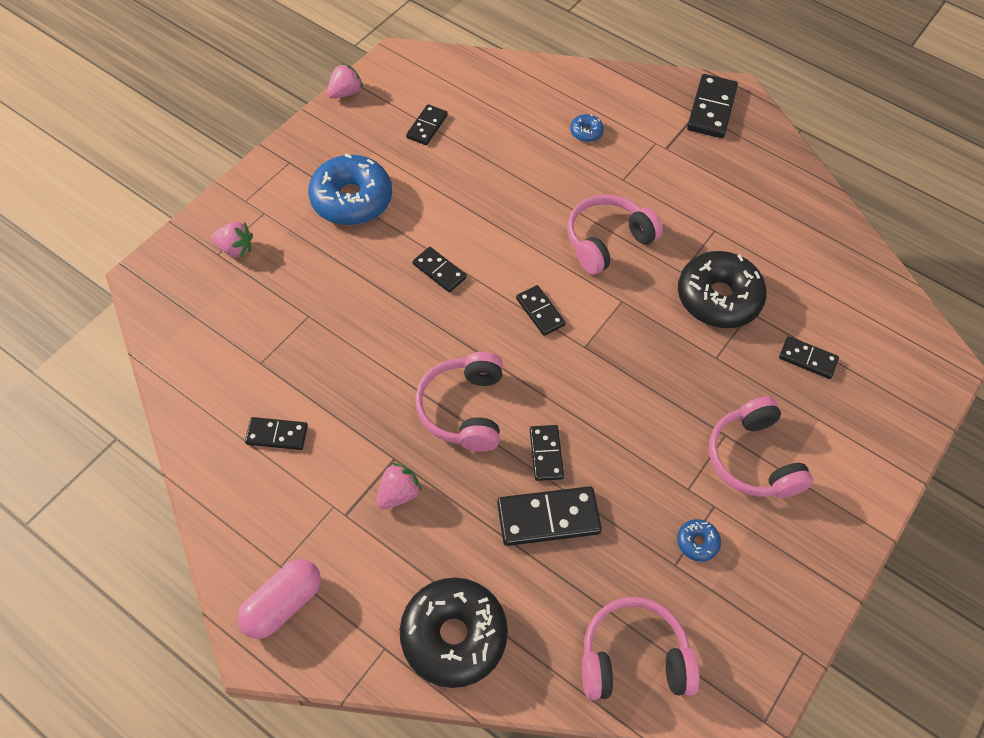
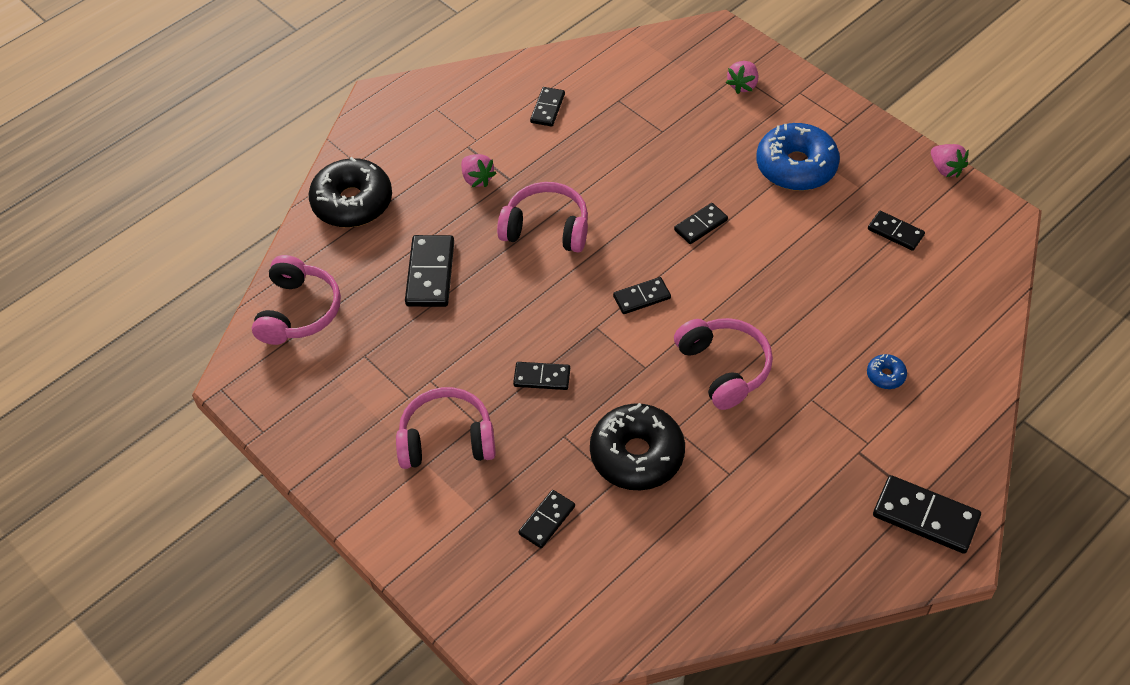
camera: 105 degrees right, 5 degrees down
(283, 604) = (407, 109): pink capsule -> none
(546, 454) = (490, 280): black domino -> black domino (542, 377)
(697, 542) = (379, 376): blue donut -> none

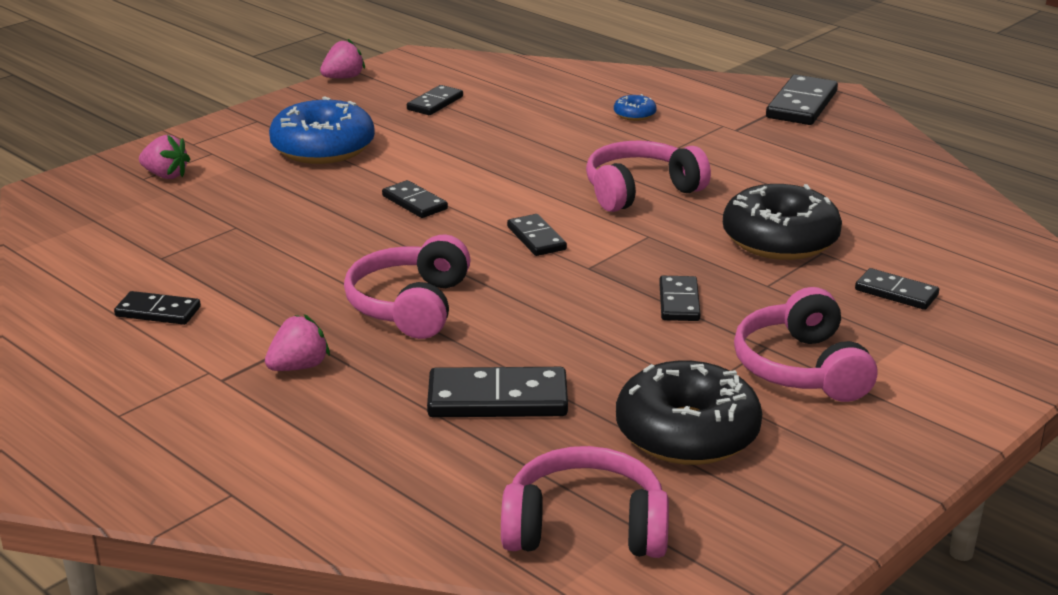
camera: 95 degrees left, 25 degrees down
(352, 202) = (331, 489): black donut -> black donut (687, 433)

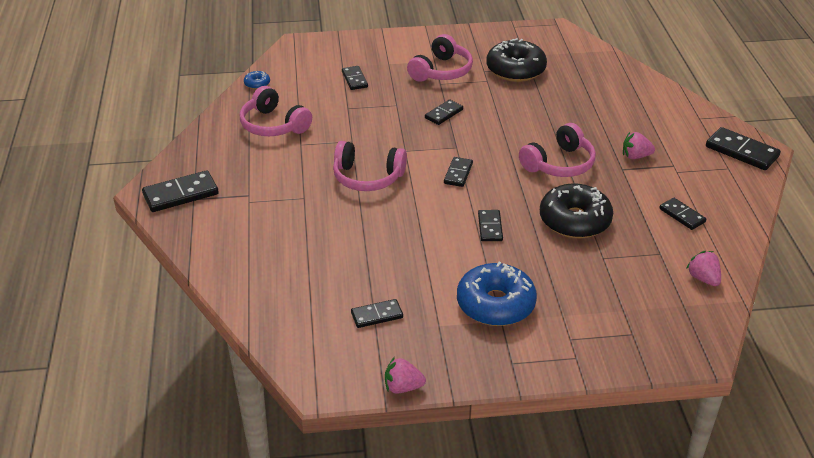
camera: 140 degrees left, 10 degrees up
(166, 175) = (616, 328): pink strawberry -> pink strawberry (703, 279)
(497, 399) = (568, 109): black domino -> black domino (741, 152)
(585, 528) = (587, 60): pink headphones -> pink headphones (273, 125)
(634, 114) = (279, 236): blue donut -> blue donut (257, 84)
(780, 239) = (353, 121): black donut -> black donut (574, 220)

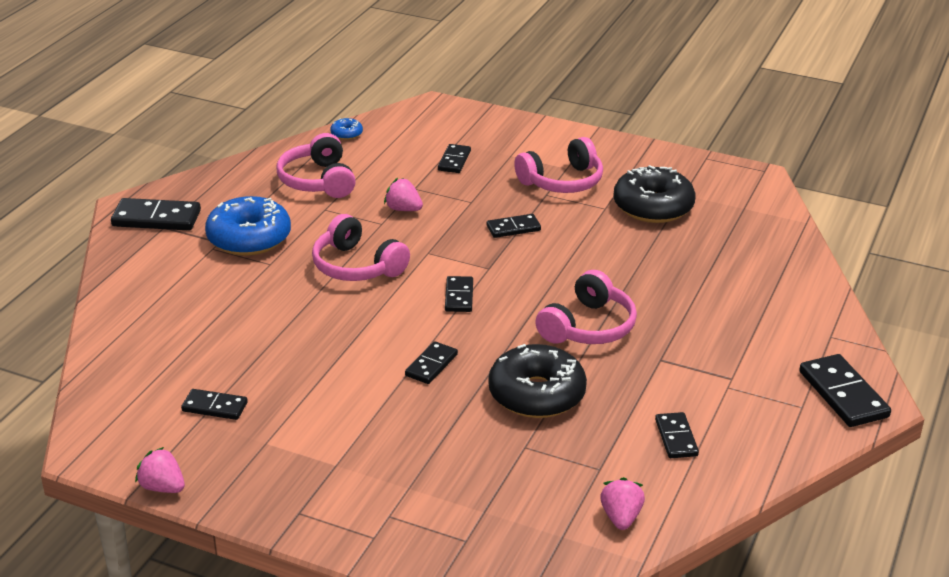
camera: 30 degrees right, 5 degrees down
(458, 173) = (459, 296): black domino -> black domino turned 45 degrees counterclockwise
(495, 304) = (348, 446): blue donut -> blue donut (249, 238)
(559, 164) = (588, 327): pink headphones -> pink headphones turned 45 degrees counterclockwise
(635, 156) = (693, 351): pink strawberry -> pink strawberry (403, 209)

